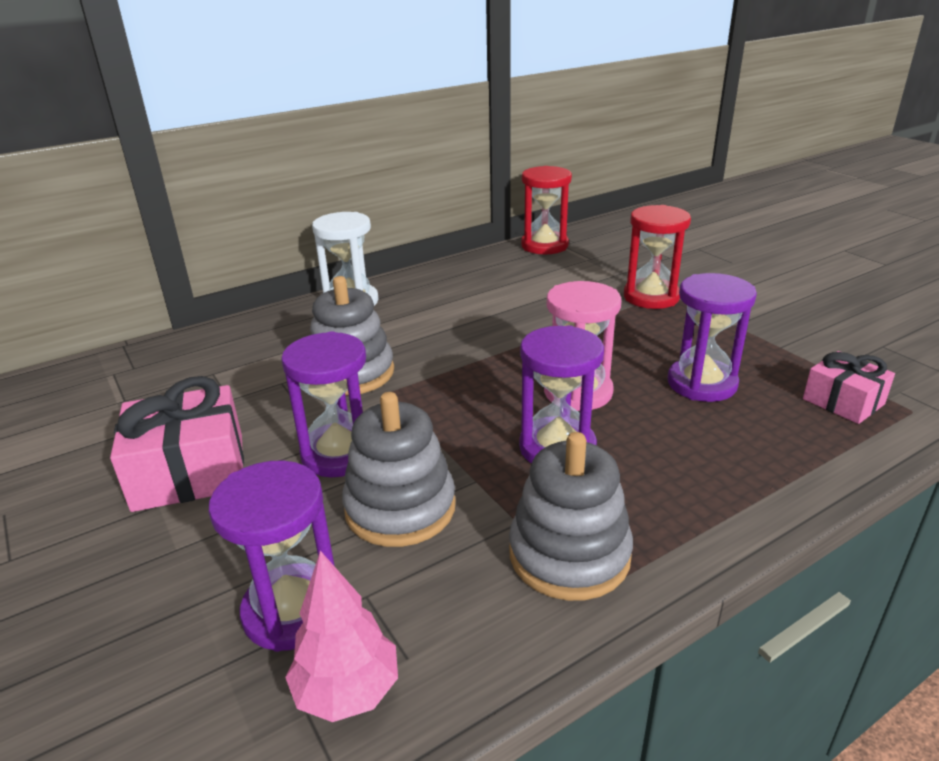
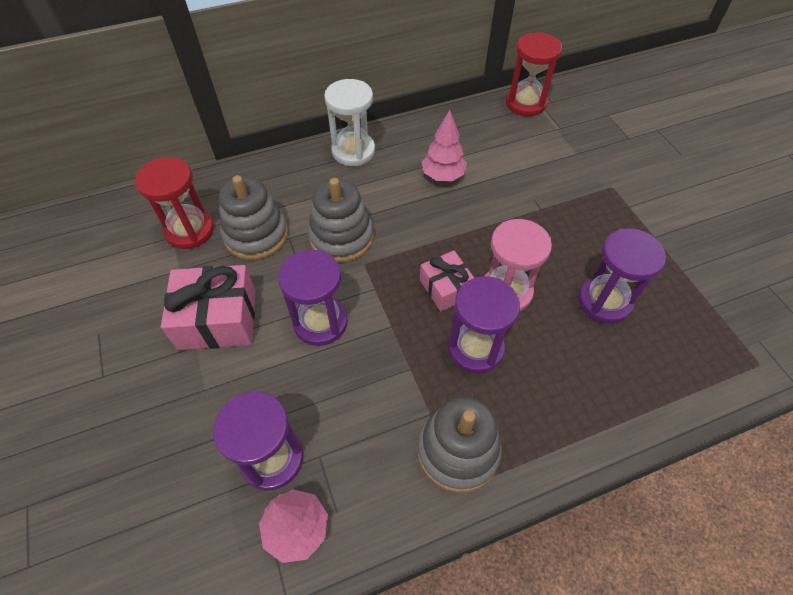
camera: 10 degrees right, 25 degrees up
(400, 508) = (354, 384): grey stacking toy -> grey stacking toy (256, 235)
(467, 308) = (443, 176): none -> pink tree
(651, 297) = (596, 189): red hourglass -> red hourglass (190, 230)
(843, 401) = (708, 343): pink gift -> pink gift (446, 288)

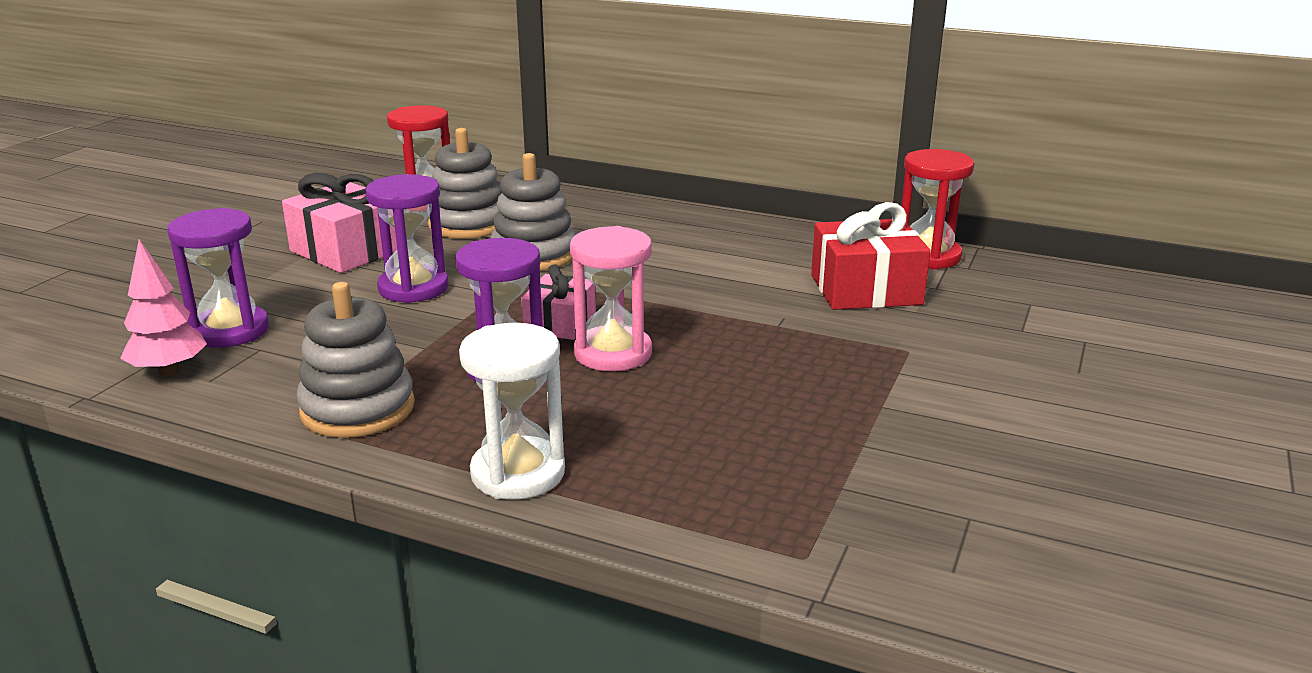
camera: 45 degrees right, 30 degrees down
(353, 151) = (656, 215): white hourglass -> white hourglass (518, 473)
(443, 176) = (714, 262): pink tree -> none
(537, 150) = (866, 290): none -> red gift
(604, 301) = (707, 412): purple hourglass -> none

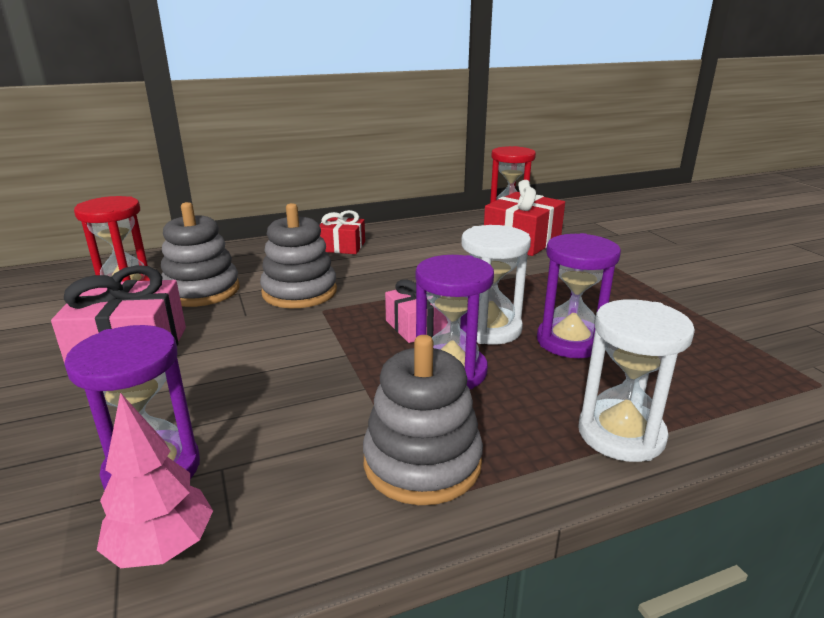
camera: 45 degrees left, 0 degrees up
(413, 288) = (258, 351): purple hourglass -> purple hourglass (570, 341)
(613, 353) = (489, 329): pink hourglass -> white hourglass
(659, 226) = (342, 246): none -> red gift

